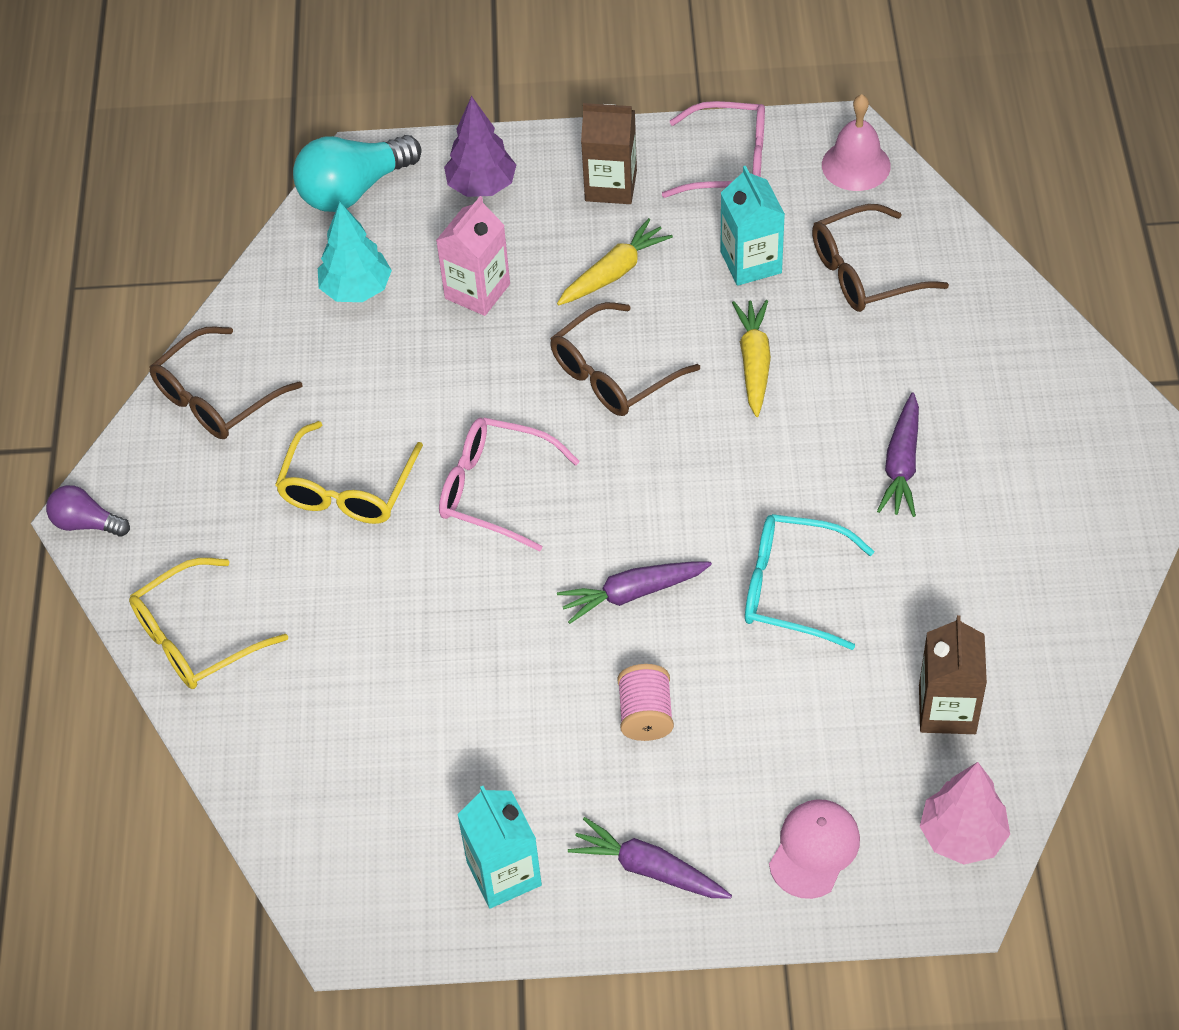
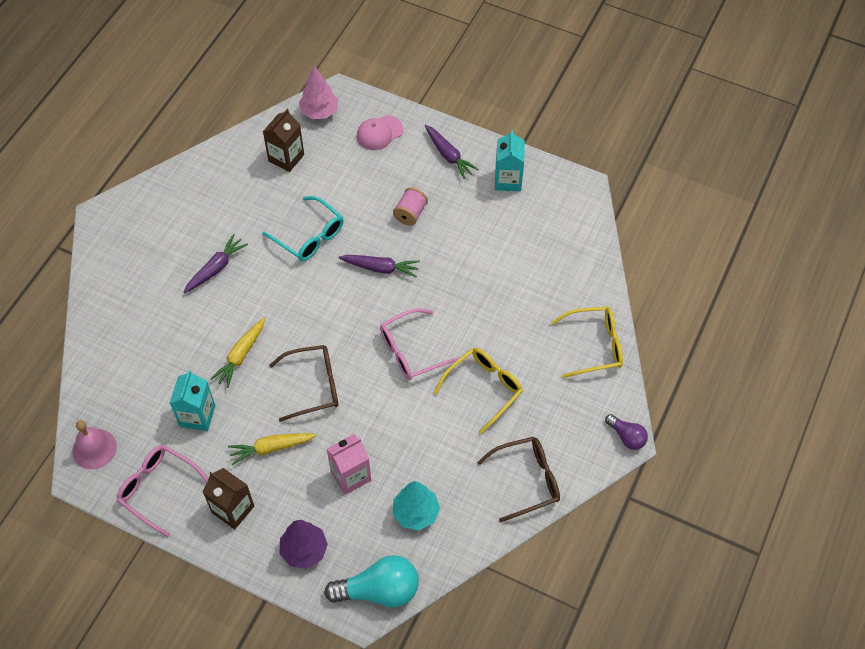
camera: 155 degrees left, 5 degrees up
(495, 490) = (412, 351): pink glasses -> pink glasses turned 105 degrees clockwise
(864, 272) = (146, 378): brown glasses -> none

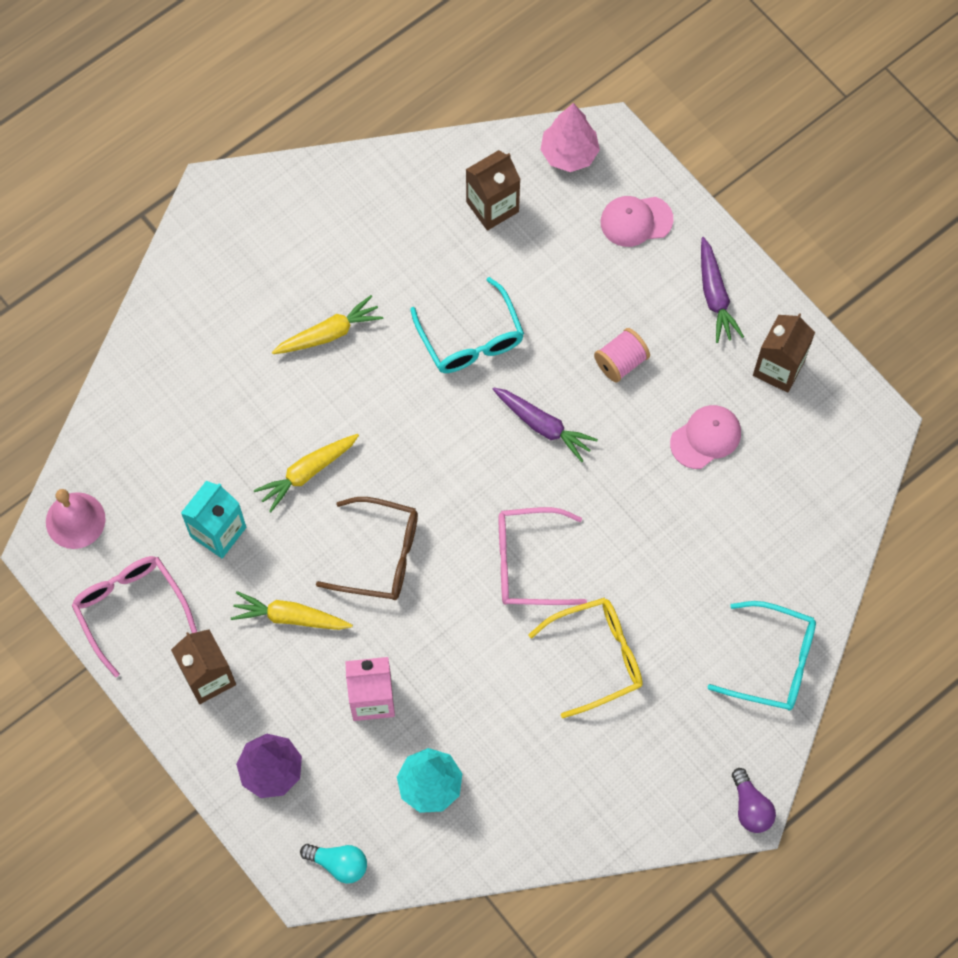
camera: 25 degrees right, 10 degrees up
(216, 268) = (329, 333): purple carrot -> yellow carrot
(379, 590) = (339, 864): turquoise light bulb -> turquoise light bulb, size x0.56
(485, 235) = (706, 437): none -> pink cap
(508, 180) = (778, 368): turquoise carton -> brown carton
(527, 480) = (591, 806): brown glasses -> none
(594, 346) = (773, 662): yellow glasses -> turquoise glasses

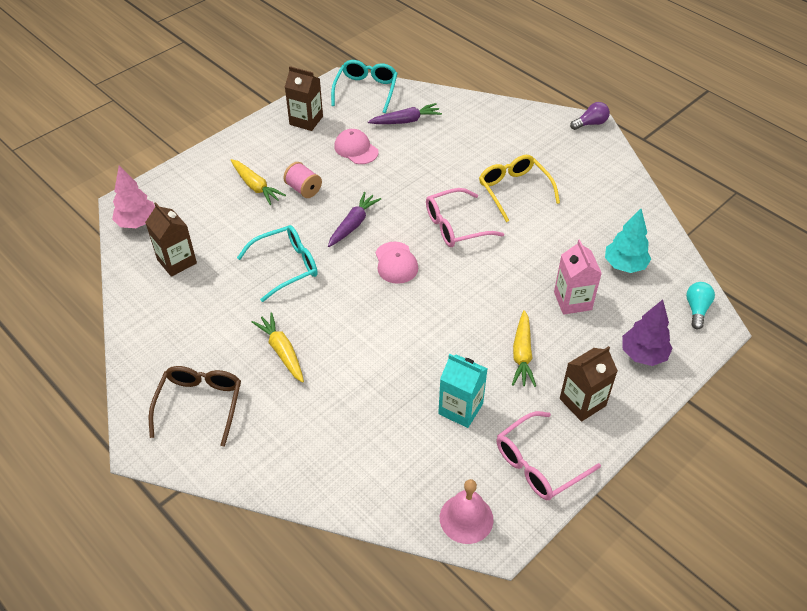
camera: 95 degrees left, 20 degrees down
(307, 473) = (402, 354): yellow carrot -> yellow carrot (256, 186)
(380, 555) = (463, 305): brown glasses -> brown glasses (200, 404)
(528, 563) = (455, 226): pink glasses -> pink glasses turned 75 degrees clockwise
(636, 221) = (195, 187): pink cap -> pink cap (396, 263)
(715, 296) = (254, 148): purple carrot -> purple carrot (406, 121)
(773, 662) = (499, 117): turquoise glasses -> turquoise glasses (366, 90)

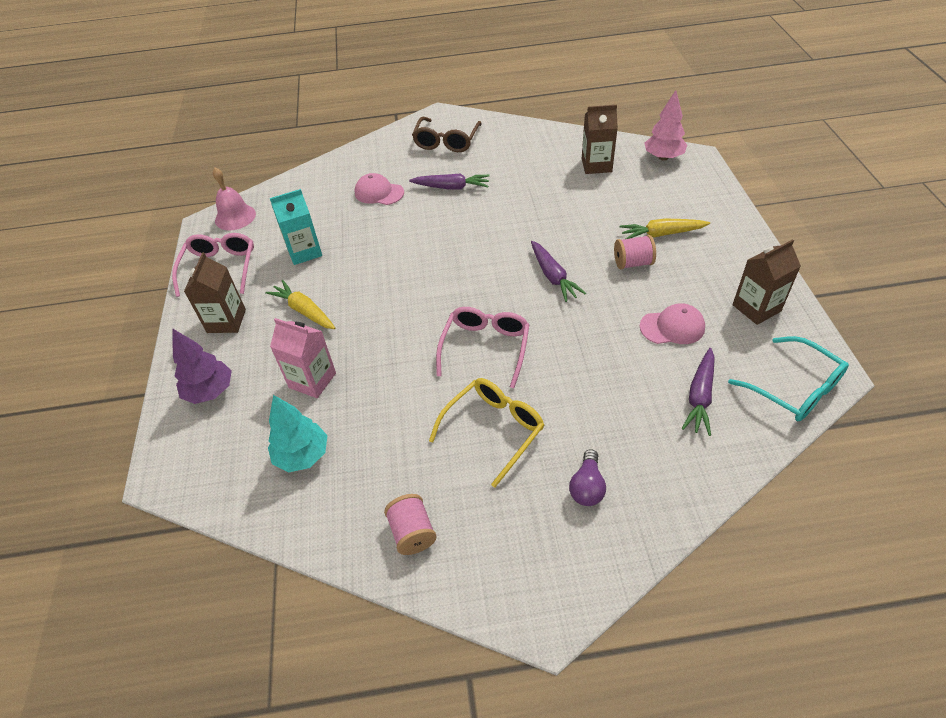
camera: 130 degrees right, 0 degrees up
(200, 404) = (446, 141): brown glasses -> brown glasses turned 60 degrees clockwise
(282, 351) = (451, 187): yellow carrot -> purple carrot
(286, 266) = (537, 218): turquoise glasses -> none
(396, 263) = (478, 283): pink cap -> pink cap (379, 192)
(514, 190) = (494, 430): yellow glasses -> yellow glasses turned 60 degrees counterclockwise
(590, 123) = (551, 619): purple light bulb -> purple light bulb (587, 487)
(609, 189) = (412, 532): none -> pink spool
(696, 309) = (194, 476): turquoise light bulb -> none

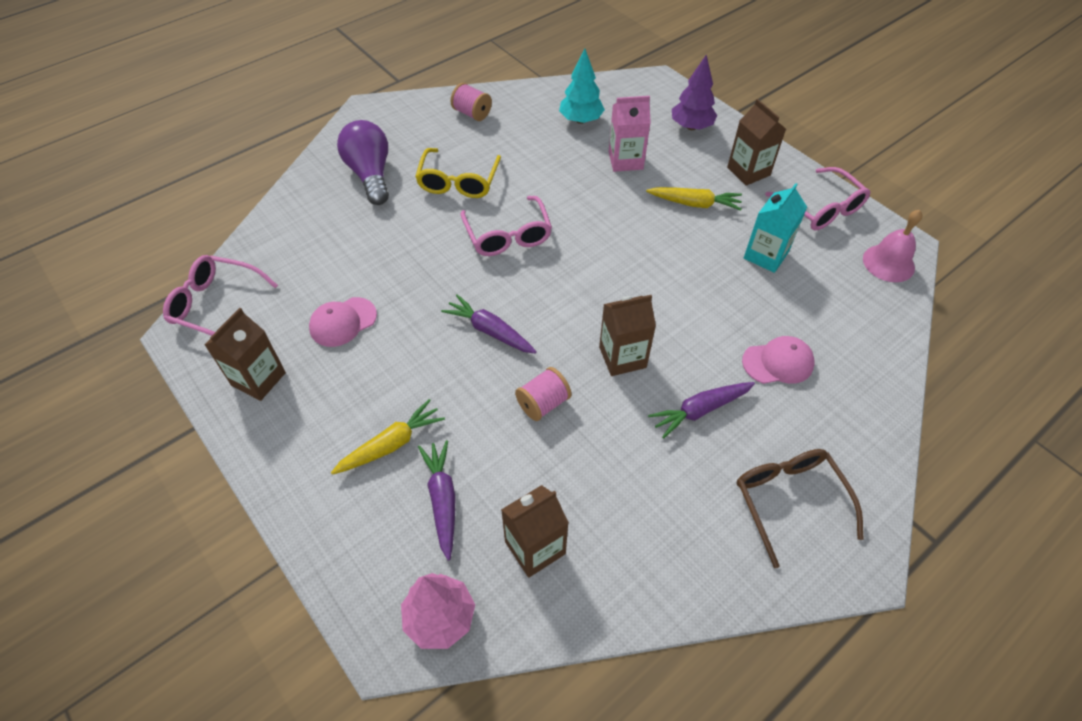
camera: 145 degrees right, 5 degrees up
(471, 228) = (622, 357): none -> brown carton
(587, 487) = (370, 174): purple light bulb -> purple light bulb, size x1.80
(632, 263) = (411, 384): pink spool -> pink spool (543, 403)
(700, 396) = (301, 266): purple carrot -> purple carrot (442, 500)
(794, 388) = (216, 305): turquoise glasses -> pink glasses

